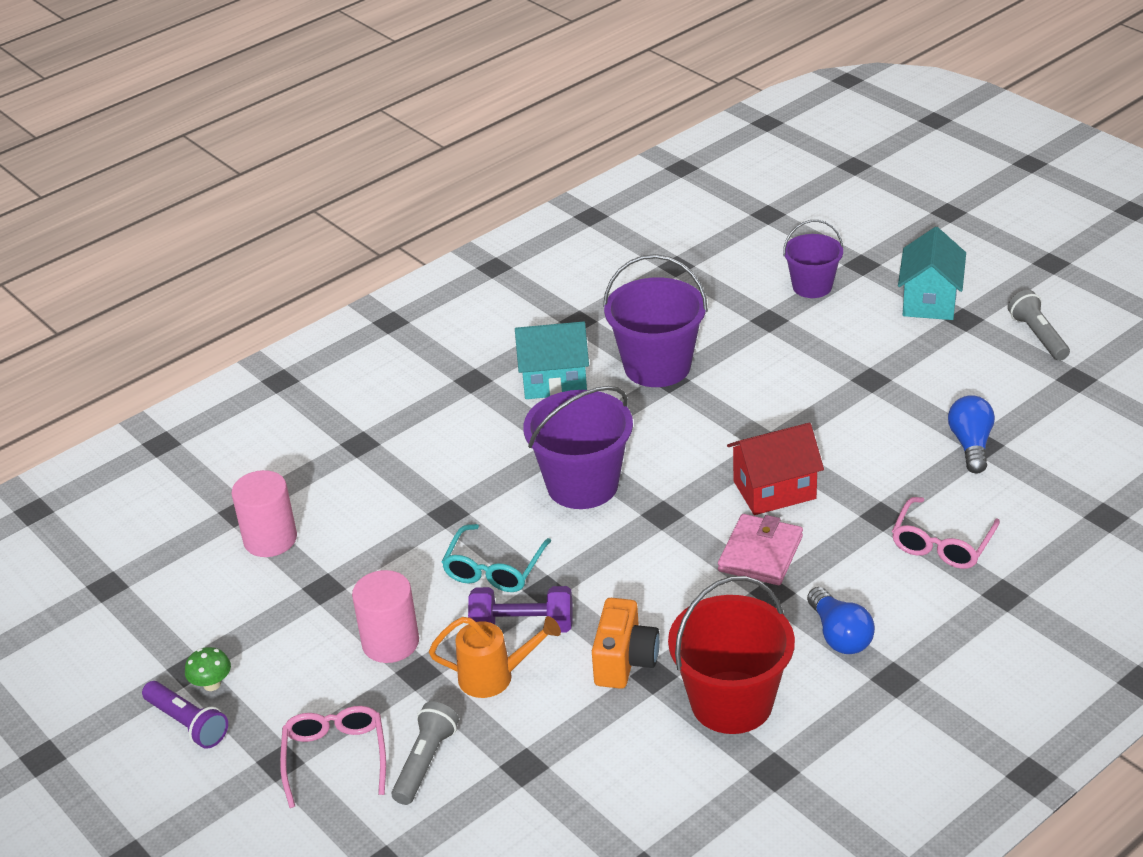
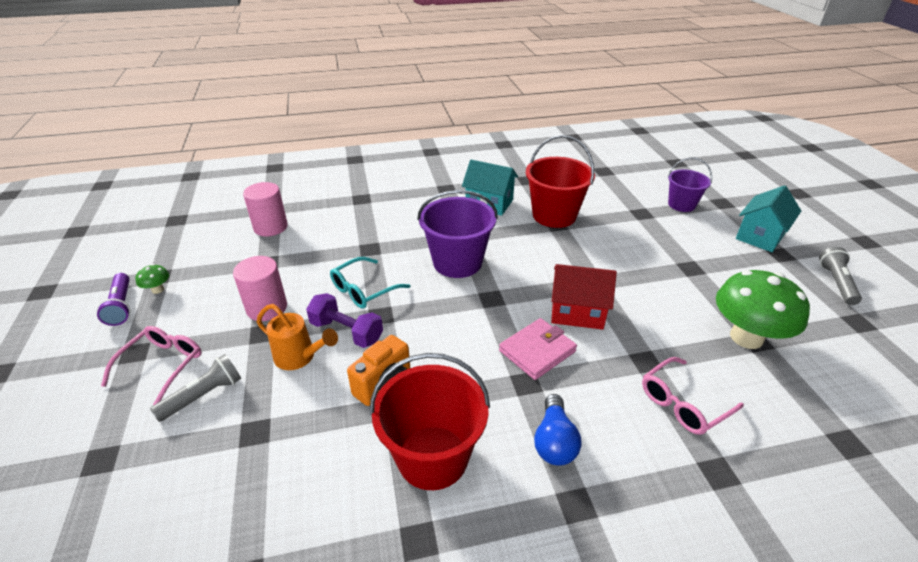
camera: 25 degrees right, 0 degrees up
(657, 366) = (554, 215): purple bucket -> red bucket
(971, 445) = (746, 337): blue light bulb -> green mushroom

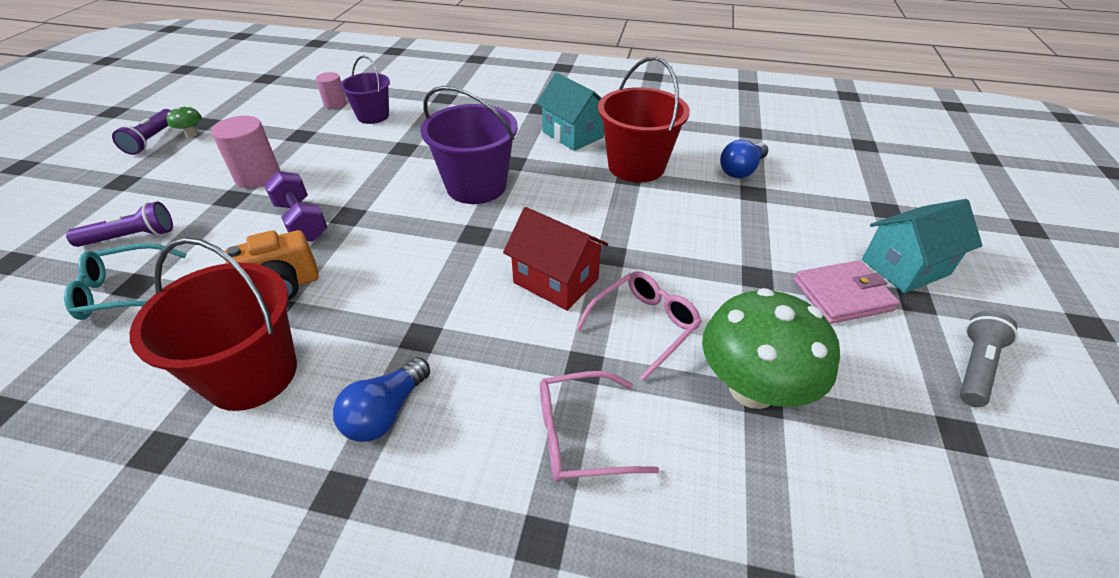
camera: 25 degrees right, 5 degrees up
(162, 366) = (129, 200): pink glasses -> pink glasses (643, 326)
(203, 396) = (131, 237): grey flashlight -> purple flashlight
(270, 227) = (335, 104): pink cylinder -> pink cylinder, size x0.62
(299, 357) = (238, 231): orange watering can -> none
(364, 290) = (358, 186): turquoise glasses -> turquoise glasses (125, 291)
(537, 351) = (467, 307): pink wallet -> pink wallet (842, 295)
(621, 200) = (741, 170): none -> blue light bulb
(681, 205) = (821, 196): purple bucket -> purple bucket (373, 116)

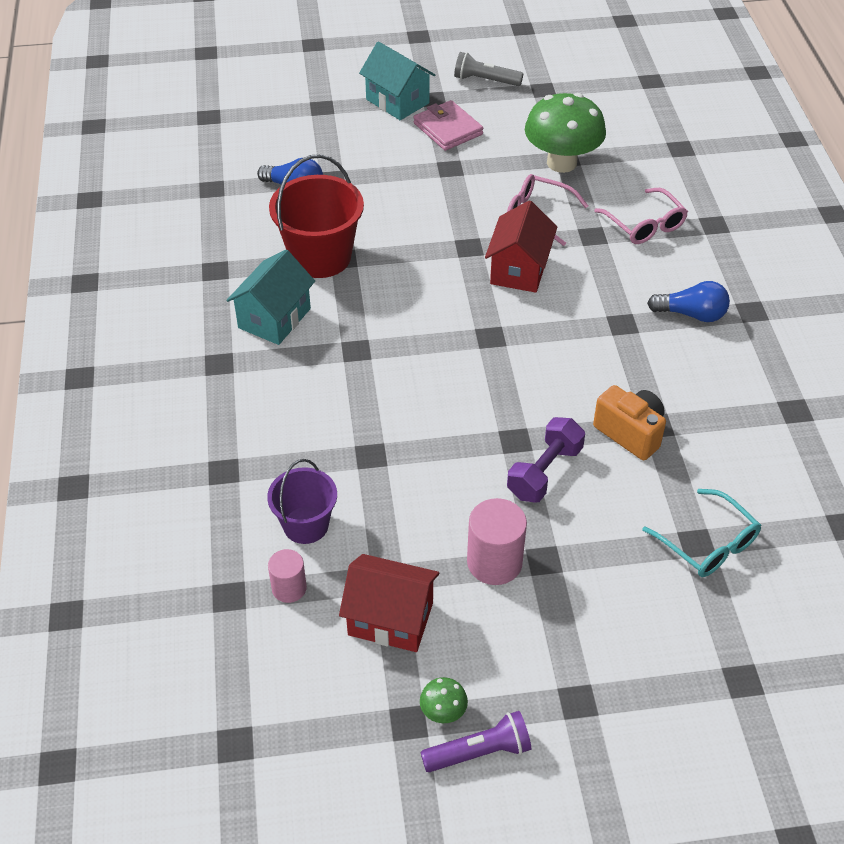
camera: 110 degrees left, 5 degrees up
(131, 237) = (649, 601): purple flashlight -> none
(252, 374) = (715, 398): red bucket -> none
(272, 130) = (390, 618): none -> red house
(476, 186) = (415, 362): purple bucket -> none

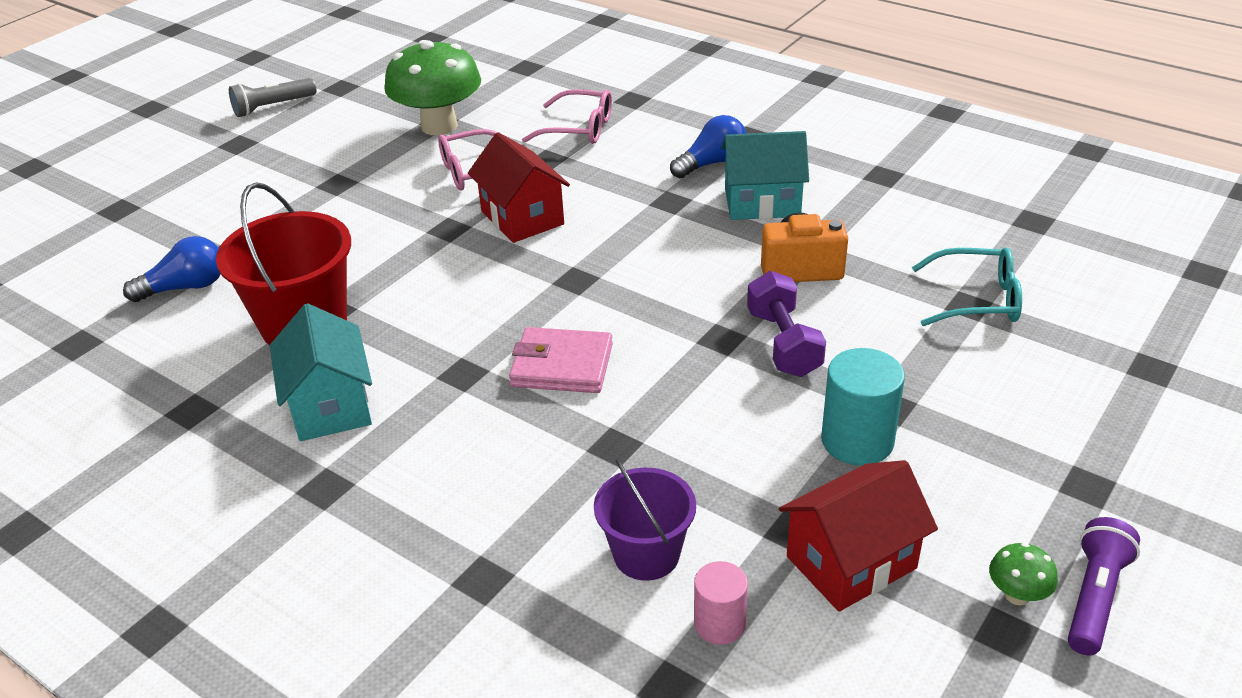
camera: 45 degrees left, 10 degrees down
(397, 101) = (201, 164): turquoise house -> turquoise house (762, 202)
(448, 129) = (289, 158): pink wallet -> pink wallet (562, 365)
(494, 562) = (857, 440): pink cylinder -> turquoise cylinder

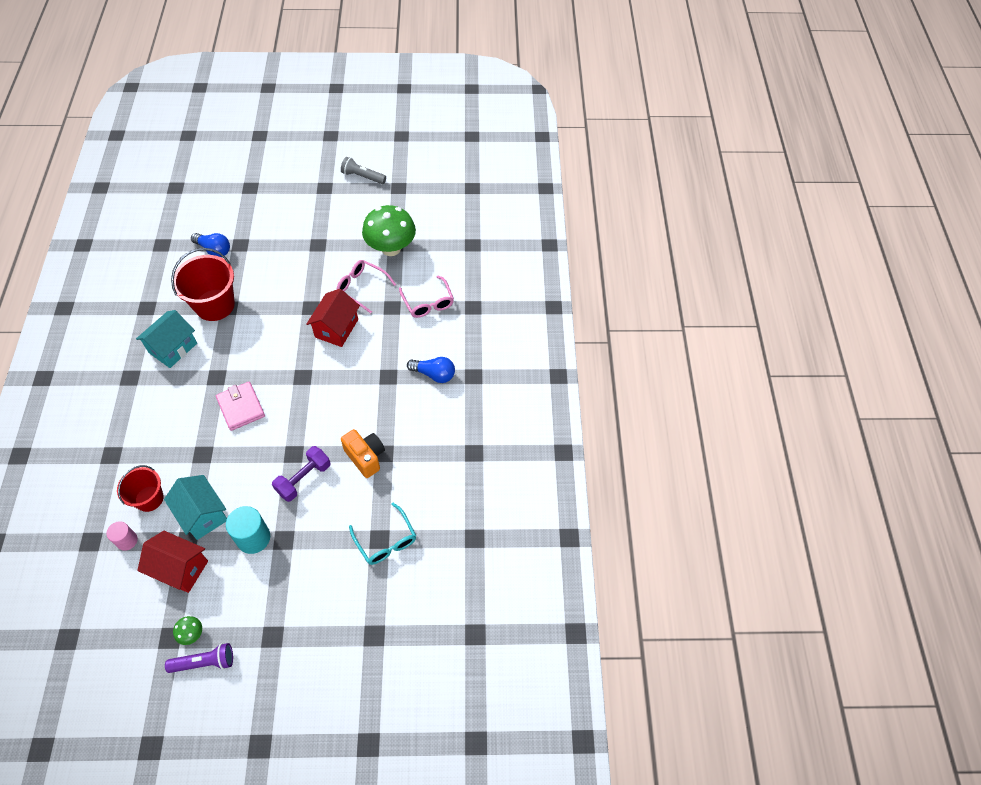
camera: 50 degrees right, 20 degrees up
(646, 554) = (149, 498): purple bucket -> red bucket
(762, 202) = (412, 413): turquoise house -> turquoise house (203, 514)

